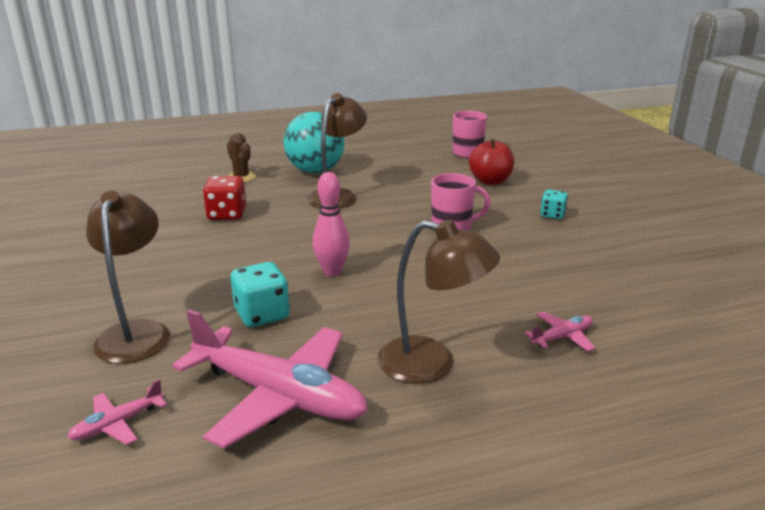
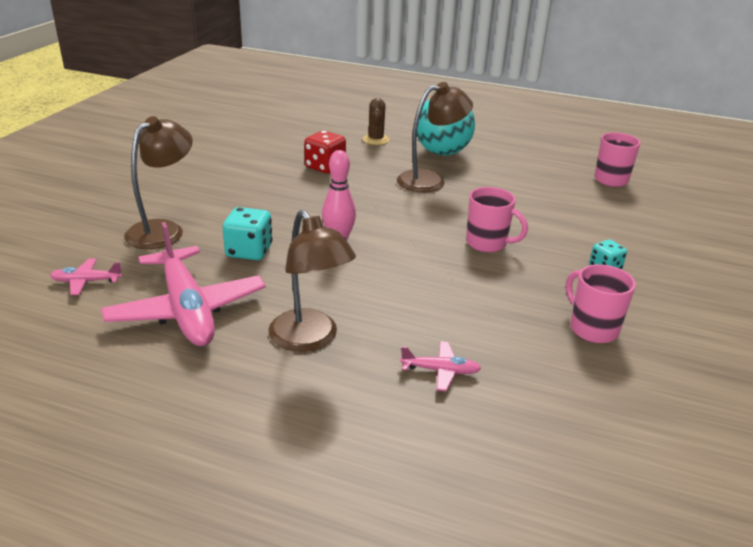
camera: 35 degrees right, 5 degrees up
(490, 181) = (591, 214): red apple -> none
(606, 259) = (592, 329): none -> pink mug

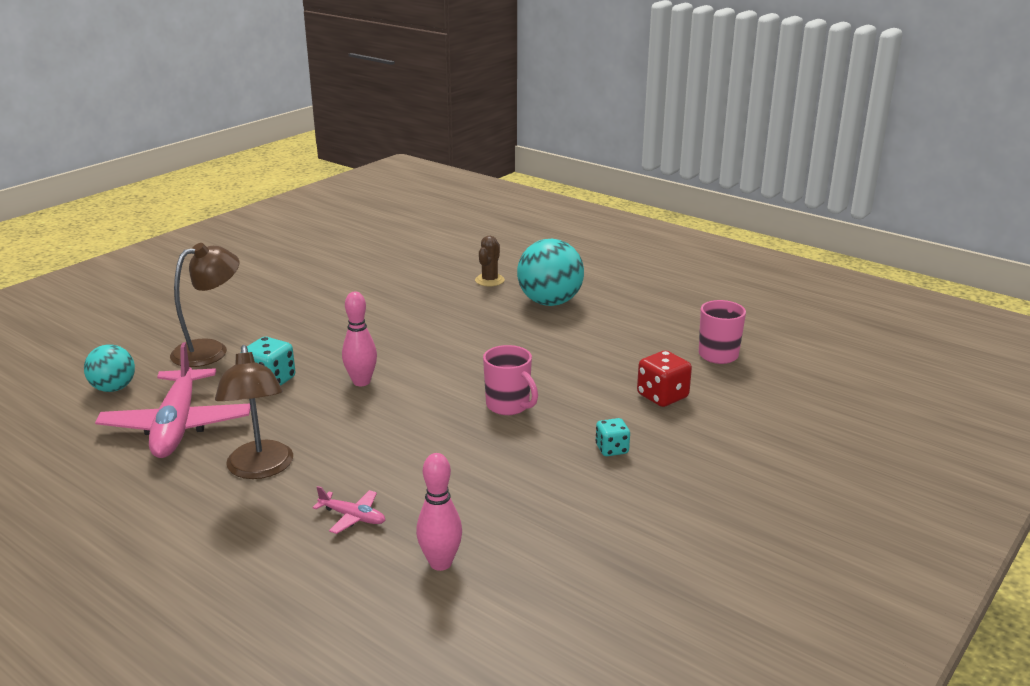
camera: 20 degrees right, 5 degrees down
(86, 281) = (114, 388): pink plane -> turquoise ball
(325, 167) = (411, 305): red dice -> red dice (662, 396)
(430, 180) = (508, 332): brown lamp -> none
(560, 400) = (440, 563): none -> pink bowling pin
(592, 329) = (537, 506): pink mug -> none

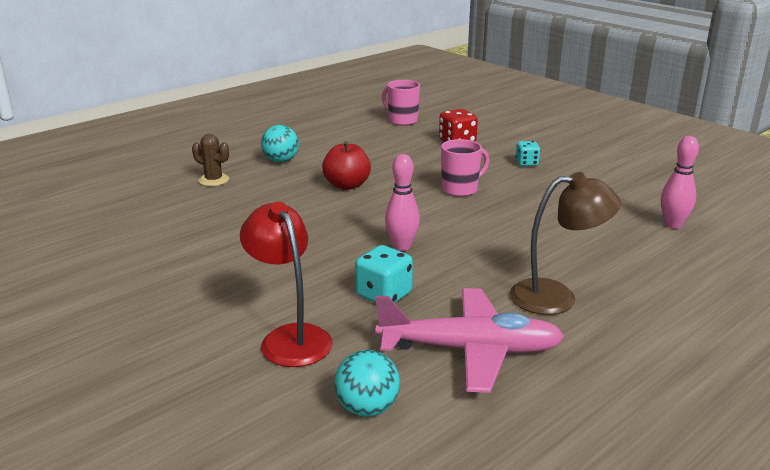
camera: 80 degrees left, 0 degrees up
(210, 350) = (290, 337): brown lamp -> red lamp
(353, 517) = (624, 254): pink plane -> none
(498, 341) = (347, 185): none -> red apple
(550, 302) = (281, 161): turquoise ball -> turquoise ball, size x0.61

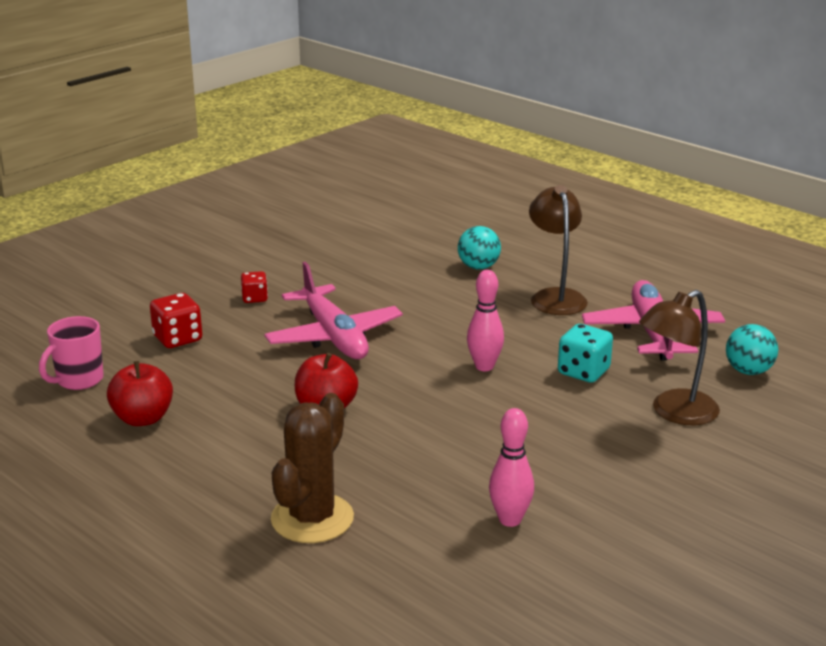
camera: 95 degrees left, 0 degrees up
(213, 180) = (312, 518): brown cactus -> brown cactus, size x1.76
(281, 161) = (237, 468): turquoise ball -> turquoise ball (478, 267)
(290, 337) = (675, 413): red lamp -> brown lamp
(350, 137) = (143, 419): none -> red apple
(460, 189) = (334, 336): pink mug -> pink plane
(526, 163) = (255, 298): turquoise dice -> red dice
(673, 225) = (407, 242): pink bowling pin -> pink bowling pin (510, 520)

